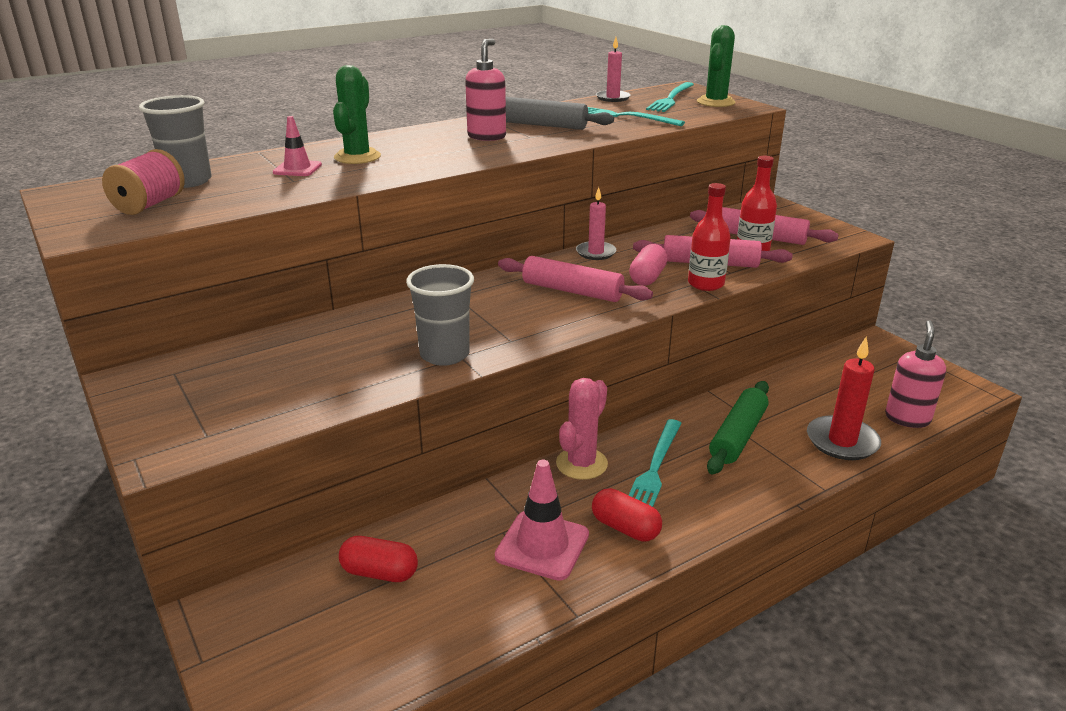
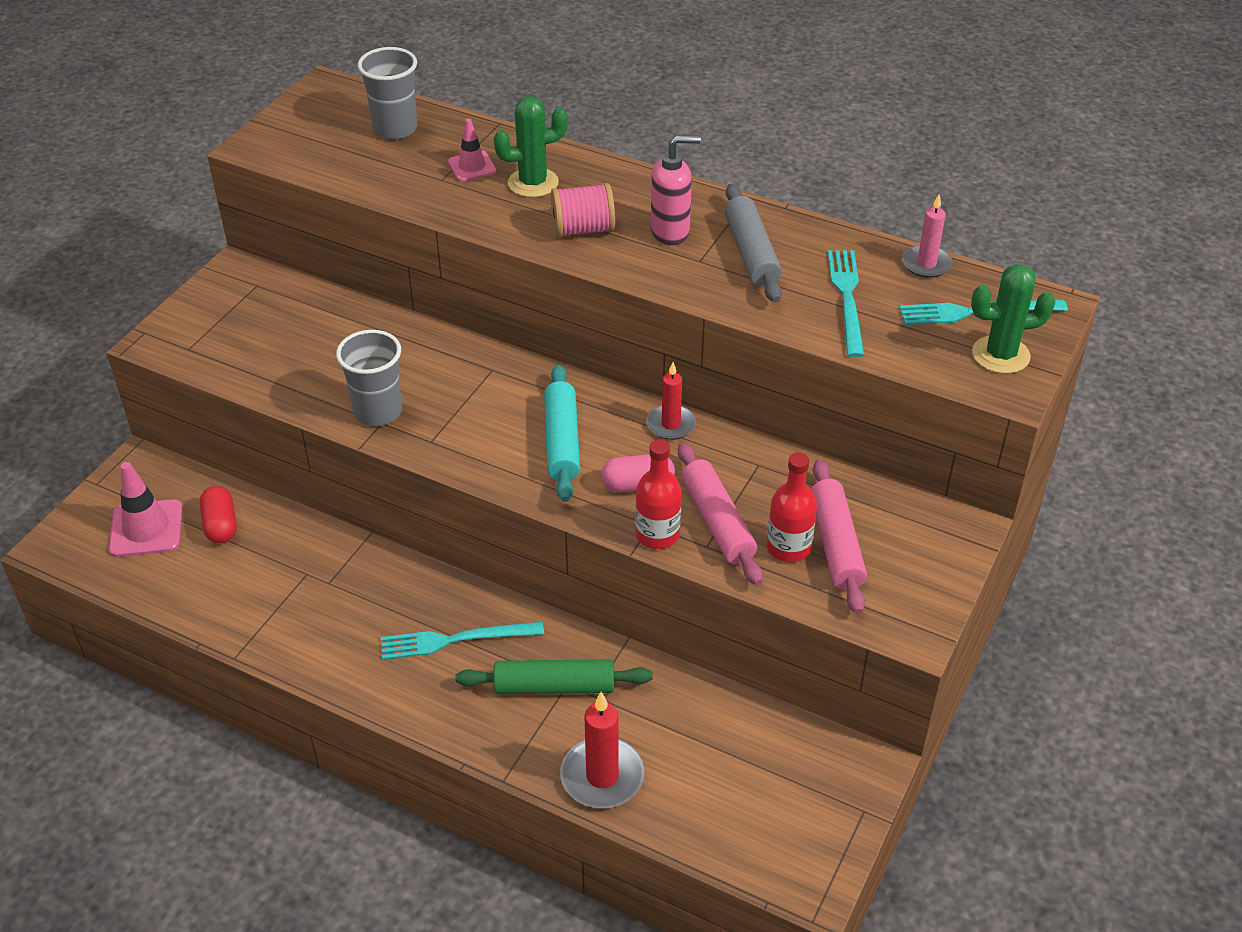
camera: 60 degrees right, 15 degrees up
(149, 205) = (330, 141): pink spool -> pink spool (583, 229)
(542, 545) = (303, 605): pink traffic cone -> pink traffic cone (146, 529)
(572, 291) = (562, 441): pink rolling pin -> turquoise rolling pin
(581, 464) = (430, 586): pink cactus -> none
(595, 253) = (671, 424): pink candle -> red candle
(625, 528) = (355, 649): red capsule -> none
(907, 418) = (693, 828): pink soap dispenser -> none

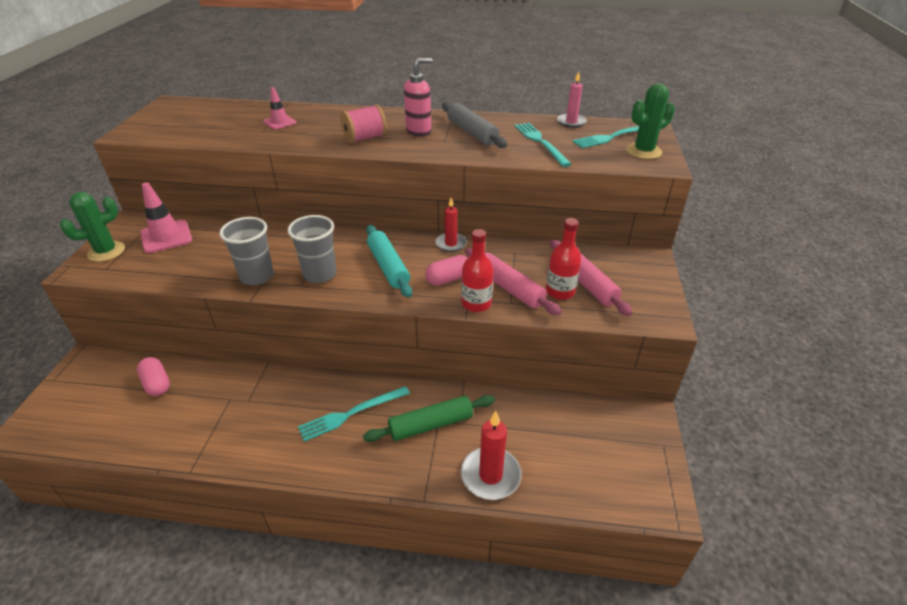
camera: 20 degrees left, 5 degrees down
(146, 529) = (99, 400): pink traffic cone -> pink traffic cone (166, 237)
(221, 525) = (157, 384): red capsule -> pink capsule
(395, 129) = (222, 113): grey cup -> grey cup (320, 274)
(533, 183) = (322, 123): green cactus -> green cactus (106, 251)

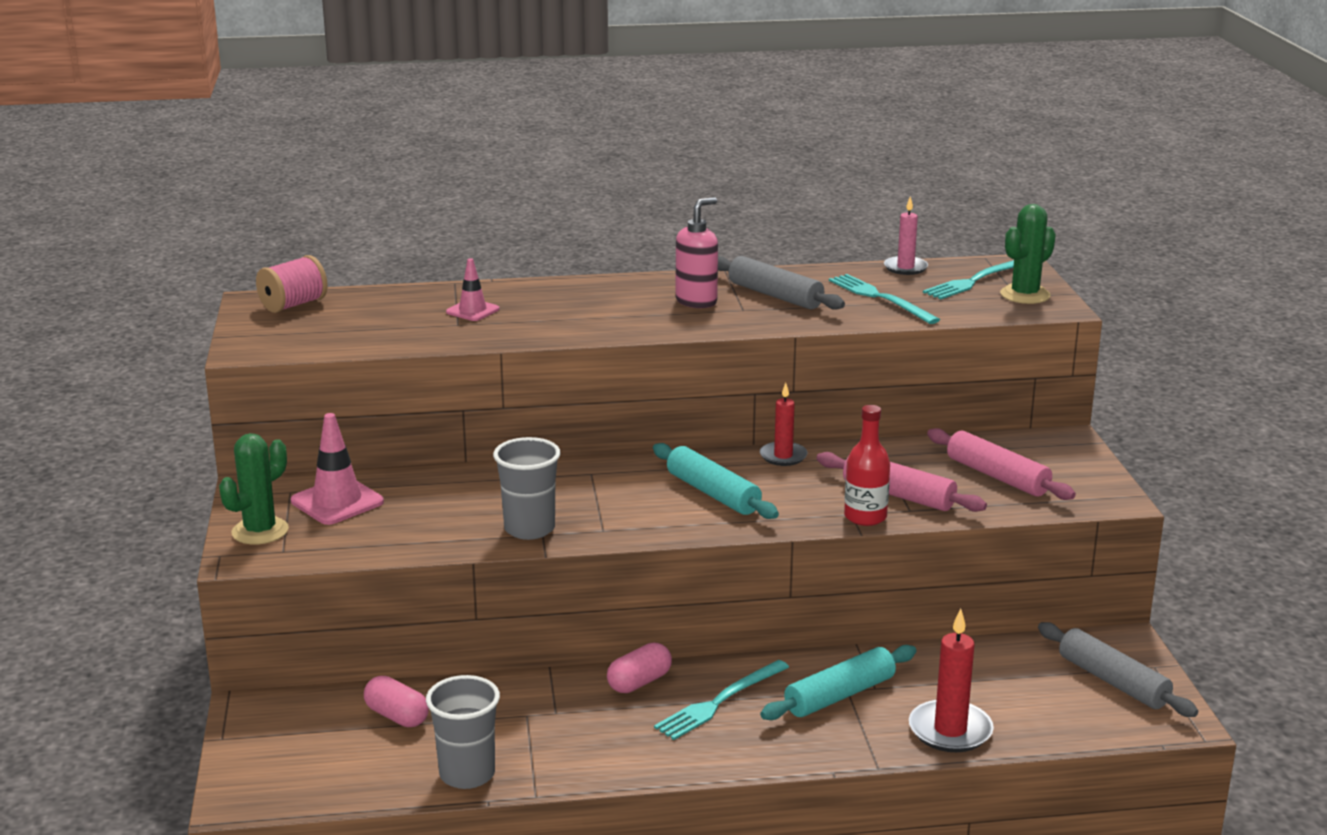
camera: 15 degrees left, 15 degrees down
(320, 274) = (621, 514): grey cup -> grey cup (467, 774)
(365, 138) = (625, 318): pink spool -> pink spool (293, 305)
(431, 424) = (839, 695): green rolling pin -> turquoise rolling pin
(448, 279) = (809, 496): pink capsule -> pink capsule (639, 682)
(560, 291) = (968, 490): red bottle -> none
(627, 453) = (1112, 681): none -> grey rolling pin

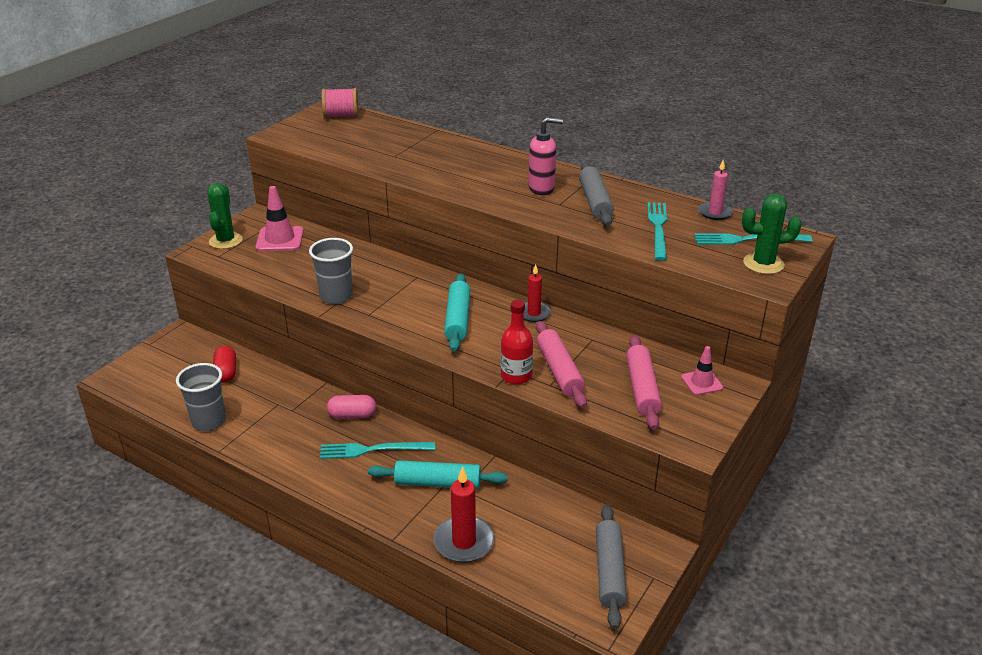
camera: 40 degrees right, 10 degrees up
(260, 531) = (225, 241): green cactus -> green cactus turned 75 degrees counterclockwise
(397, 716) = (226, 372): pink capsule -> red capsule
(472, 311) = (415, 150): pink traffic cone -> pink traffic cone (702, 382)

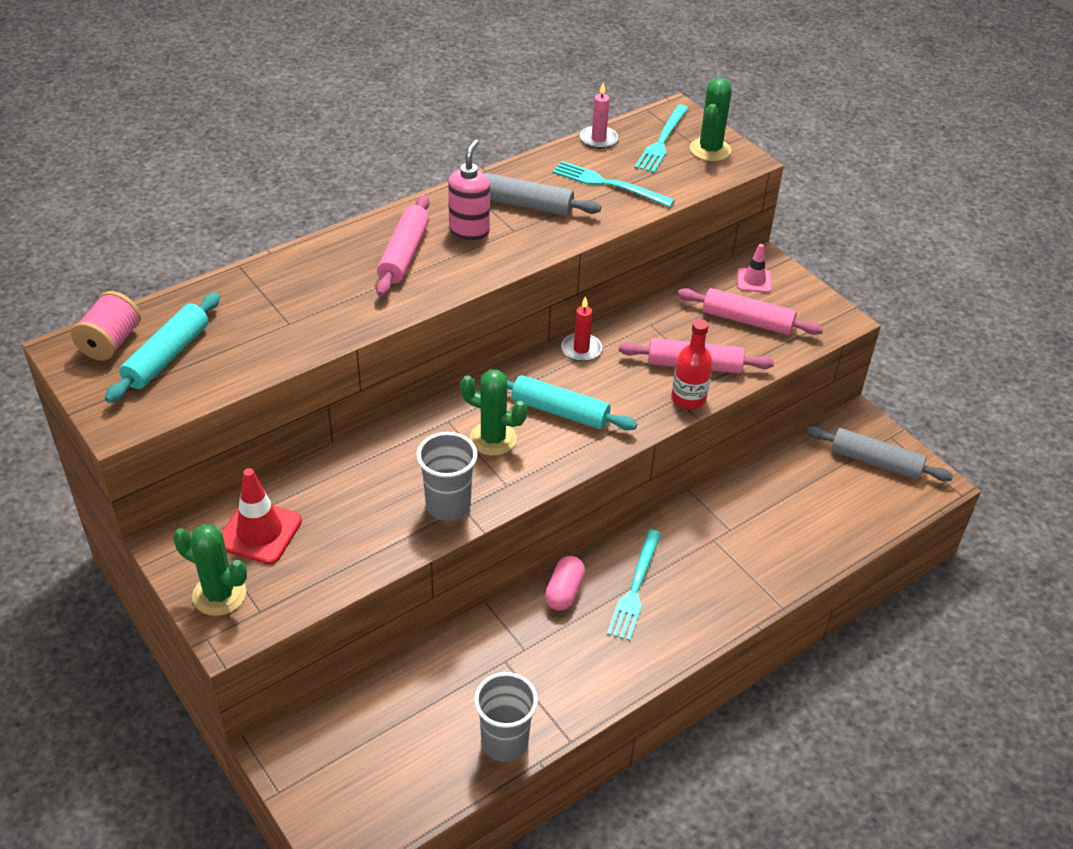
camera: 70 degrees left, 10 degrees up
(226, 372) = (405, 705): red capsule -> none
(280, 239) = (259, 532): pink traffic cone -> red traffic cone
(410, 298) = (493, 439): none -> green cactus
(438, 483) = (712, 547): turquoise rolling pin -> turquoise rolling pin (167, 356)
(464, 542) = (806, 551): red candle -> none
(494, 173) = (404, 254): none -> pink rolling pin

